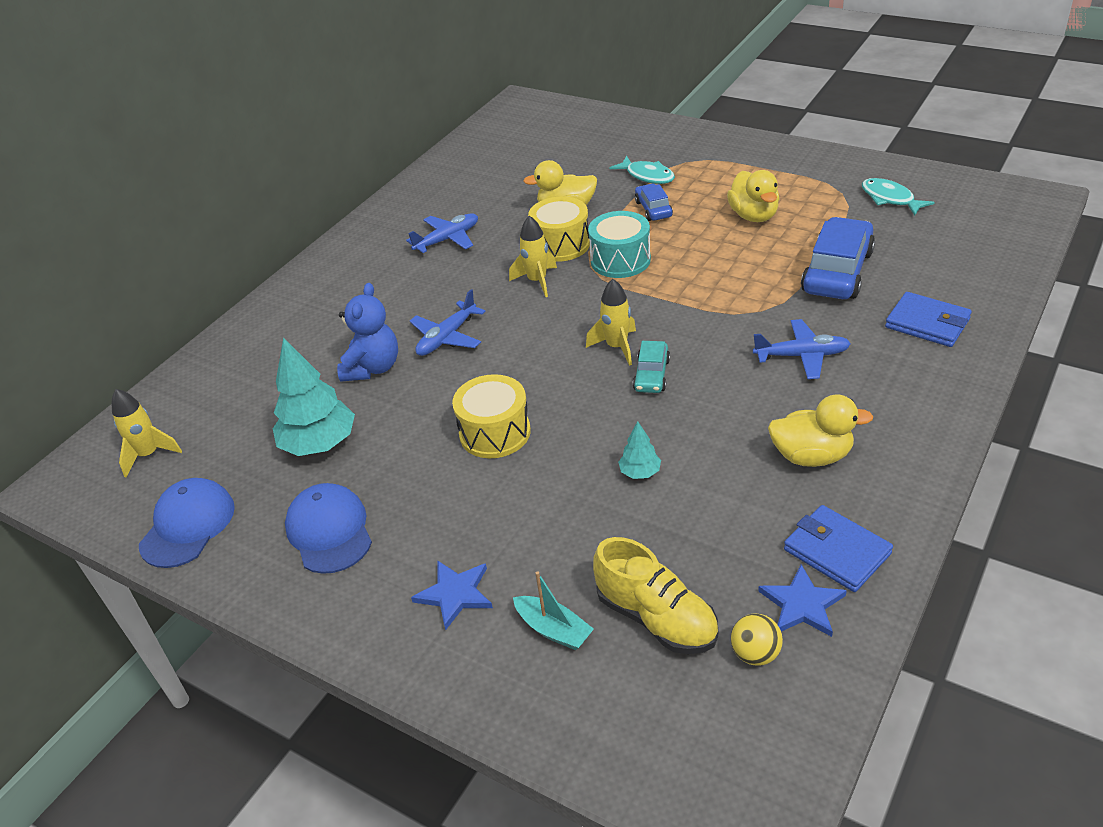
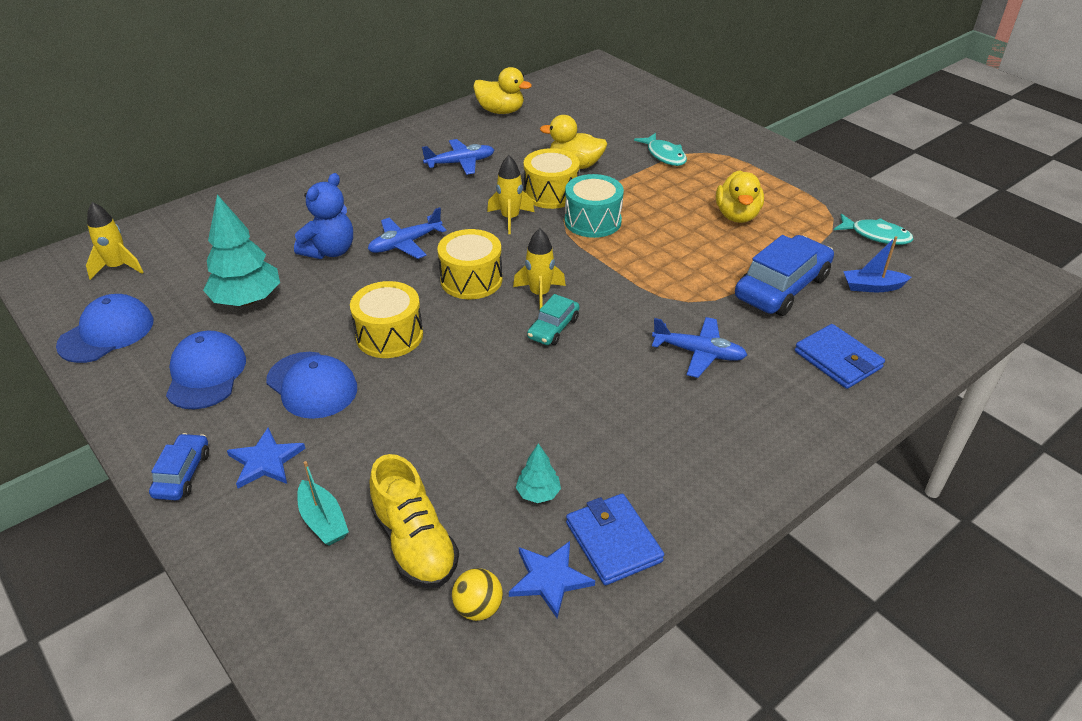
camera: 15 degrees right, 0 degrees up
(450, 506) = (312, 385): none -> blue cap
(539, 353) = (471, 280): none -> yellow drum
(640, 472) = (486, 410): turquoise tree -> turquoise tree (538, 493)
(653, 209) = (651, 185): blue car -> blue car (183, 474)
(811, 456) = (648, 446): yellow duck -> yellow duck (500, 111)
(890, 199) = (876, 235): turquoise fish -> turquoise fish turned 135 degrees clockwise
(916, 247) = (872, 287): none -> blue boat

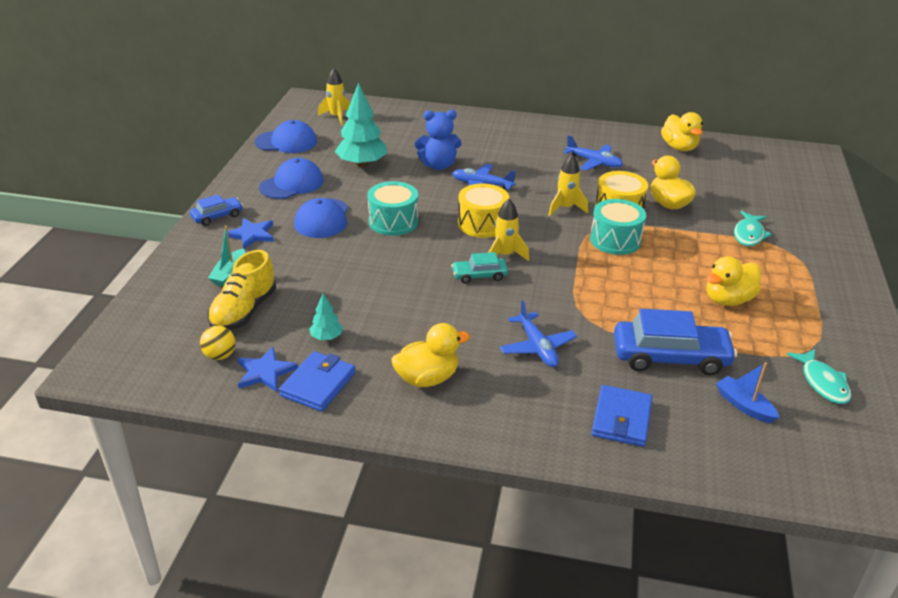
camera: 50 degrees right, 5 degrees down
(389, 335) = (393, 221): yellow drum -> turquoise drum
(678, 451) = (427, 378): none -> yellow duck

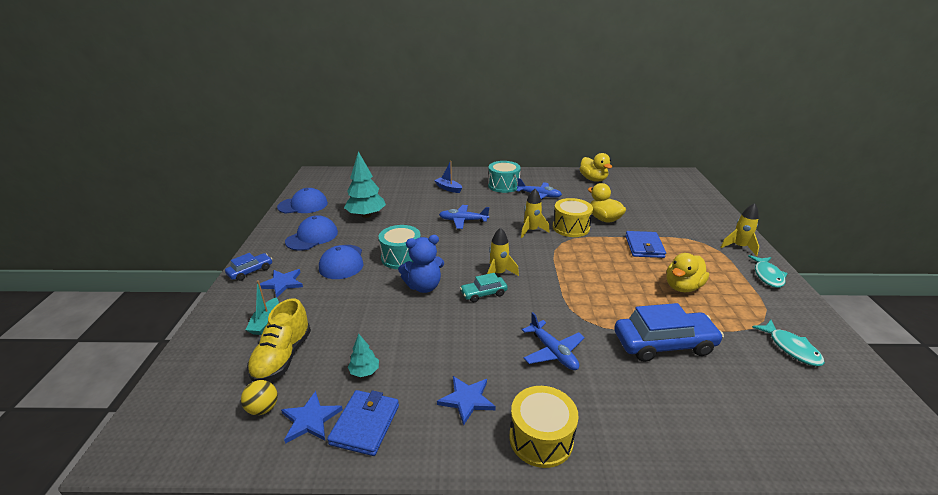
camera: 10 degrees left, 5 degrees down
(336, 117) = (340, 183): yellow rocket -> yellow rocket (739, 247)
(427, 378) = (467, 400): yellow duck -> blue star
(438, 165) = (426, 210): blue teddy bear -> blue teddy bear (424, 286)
(482, 224) = (472, 250): yellow drum -> yellow drum (541, 438)
(615, 240) = (578, 250): turquoise drum -> turquoise drum (503, 185)
(621, 419) = (652, 412): blue wallet -> blue wallet (644, 247)
(744, 405) = (744, 380): blue boat -> blue boat (448, 188)
(749, 234) = (671, 234): turquoise fish -> turquoise fish (767, 276)

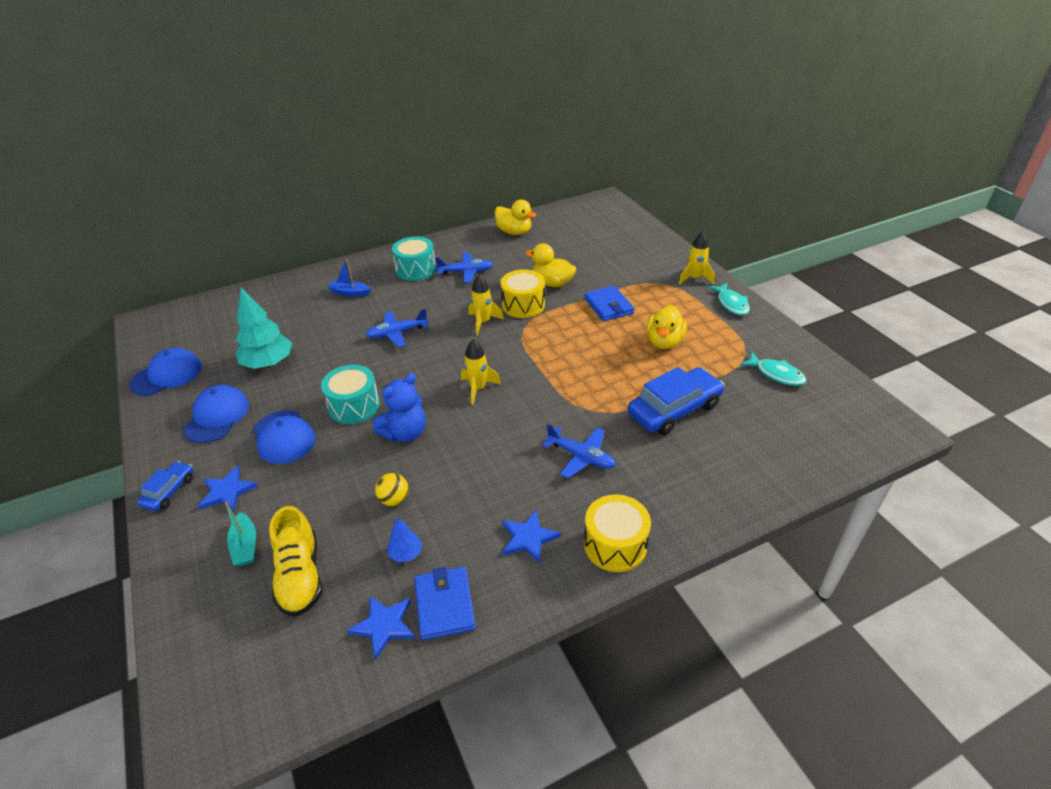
camera: 25 degrees left, 10 degrees up
(263, 408) = (322, 638): yellow ball -> yellow ball (394, 499)
(364, 372) = (406, 553): turquoise tree -> blue tree
(483, 293) = (476, 418): turquoise car -> none

